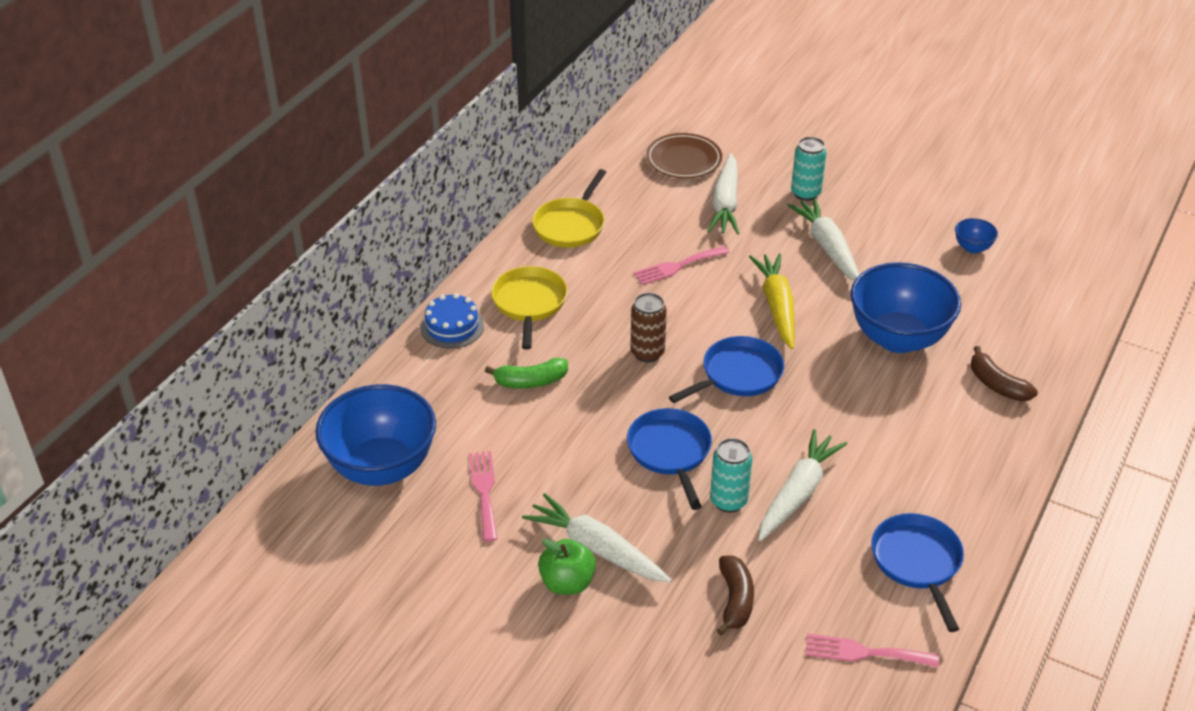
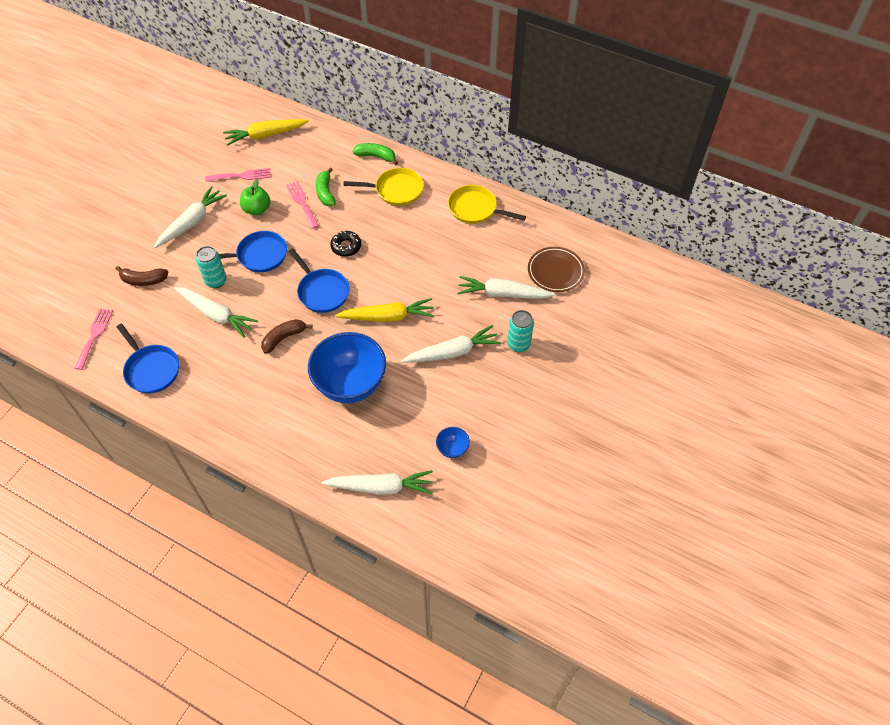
camera: 90 degrees right, 15 degrees up
(381, 467) = (265, 135): blue bowl -> yellow carrot
(452, 327) = (376, 156): blue cake -> green banana
(567, 583) = (171, 210): green apple -> green apple (257, 209)
(647, 353) = (346, 246): brown can -> black donut
(678, 266) = (432, 264): pink fork -> pink fork (302, 203)
(917, 562) = (151, 369): blue pan -> blue pan turned 60 degrees clockwise
(997, 385) = (298, 439): brown banana -> brown banana (284, 338)
(1044, 306) = (381, 487): none -> white carrot

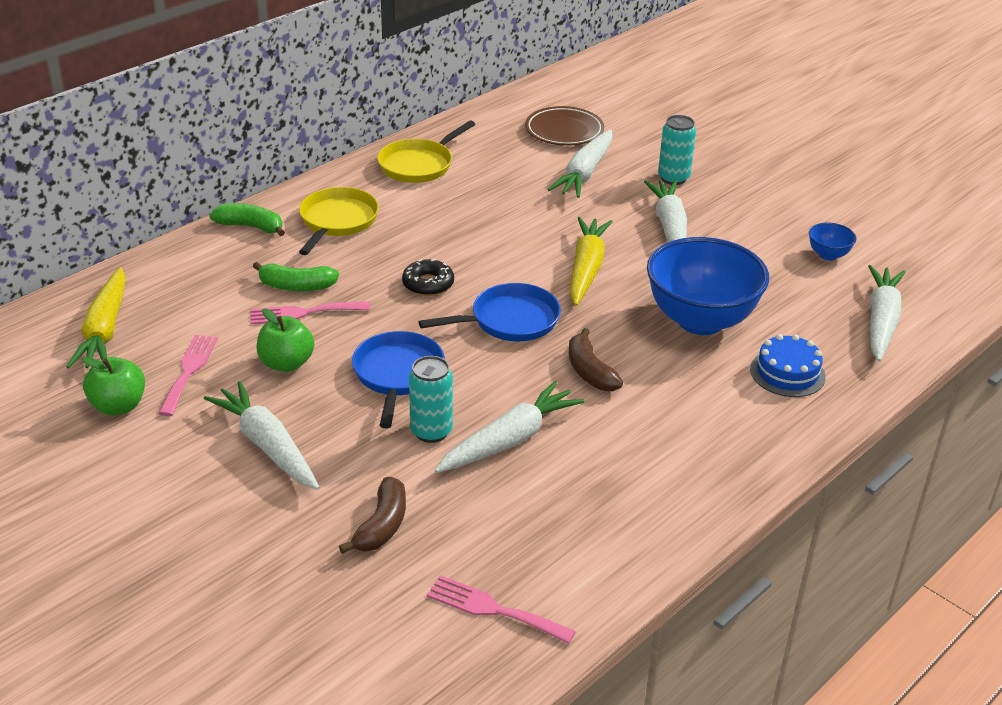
camera: 75 degrees left, 20 degrees down
(151, 369) = (604, 534): blue pan -> none
(209, 161) = (118, 406): none -> green apple
(308, 437) = (787, 373): none -> blue cake
(376, 156) = (250, 227): green banana -> green banana turned 75 degrees clockwise

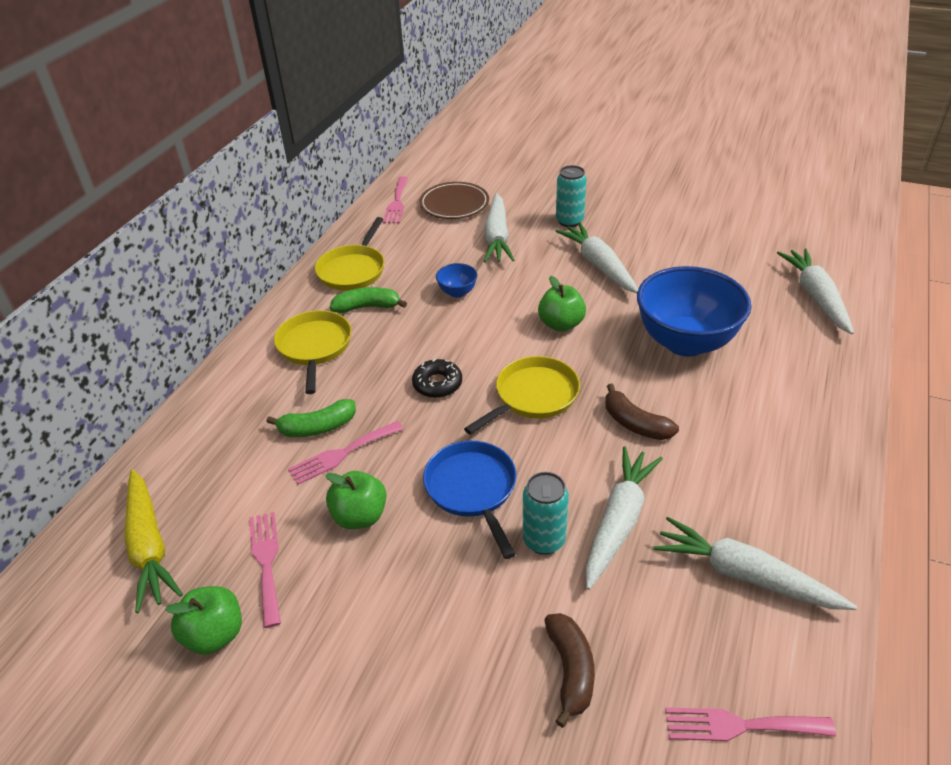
camera: 20 degrees left, 5 degrees up
(250, 227) = (235, 379): green banana -> green banana (367, 307)
(267, 446) = (399, 621): white carrot -> white carrot (745, 575)
(506, 113) = (397, 202): none -> pink fork
(510, 320) = (533, 396): blue pan -> yellow pan
(586, 269) = (561, 324): yellow carrot -> green apple
(787, 373) = (787, 368): blue cake -> none
(828, 255) = (733, 252): blue bowl -> blue bowl (457, 292)

